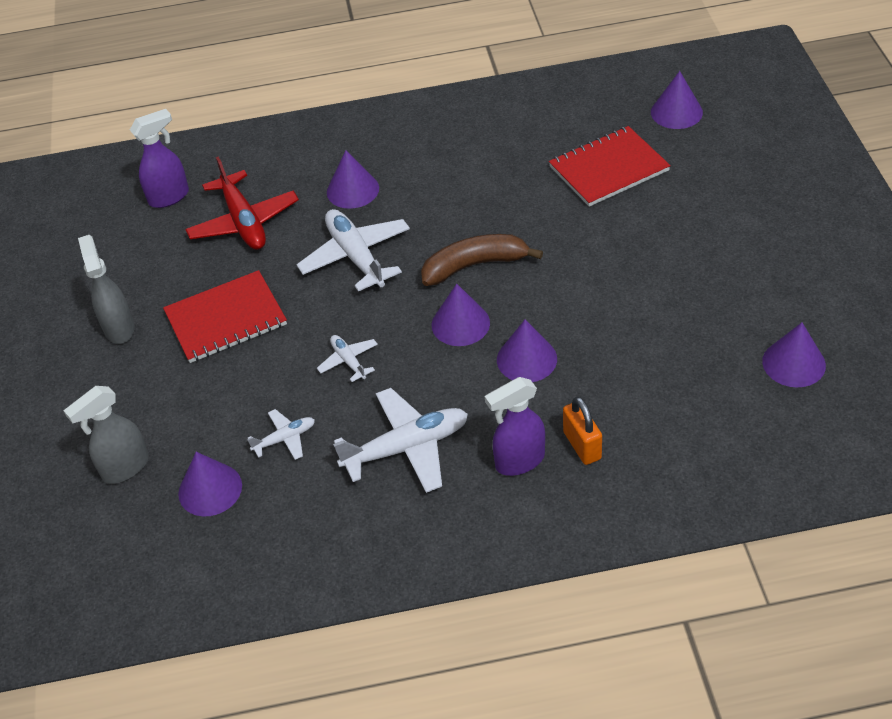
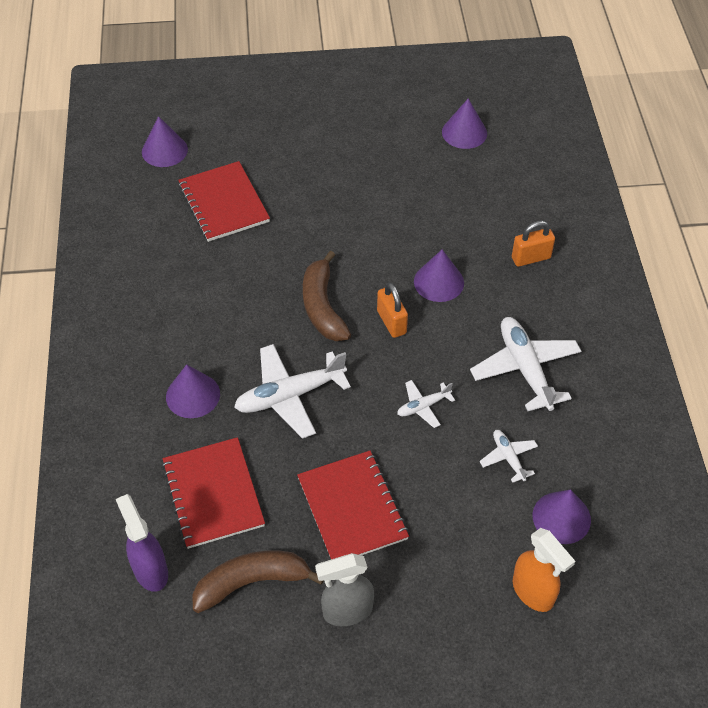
camera: 90 degrees left, 5 degrees up
(125, 468) = (533, 592): grey spray bottle -> orange spray bottle
(153, 261) = (252, 582): none -> brown banana
(244, 222) = (213, 494): red plane -> red notebook
(460, 324) = (391, 322): purple cone -> orange padlock
(519, 461) = (543, 297): purple spray bottle -> none

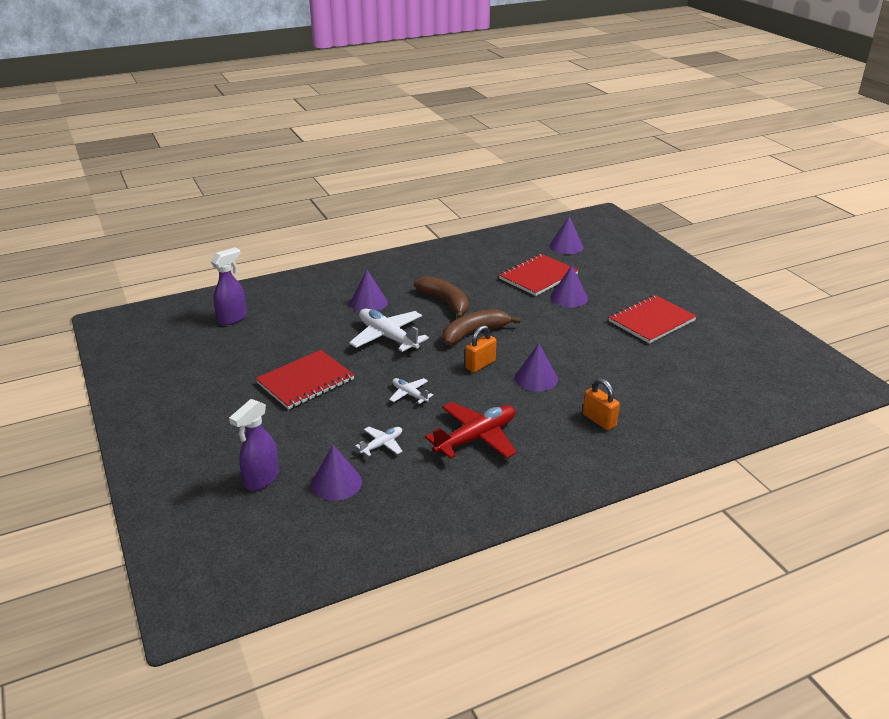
camera: 70 degrees right, 20 degrees down
(213, 494) = (296, 326): red notebook -> red notebook (651, 321)
(252, 582) = (234, 355): brown banana -> brown banana (445, 302)
(347, 611) = (222, 396): grey spray bottle -> none
(464, 132) = (711, 360): purple cone -> purple cone (569, 297)
(525, 369) = (476, 438): white plane -> red plane
(533, 592) = (261, 479): orange spray bottle -> purple spray bottle

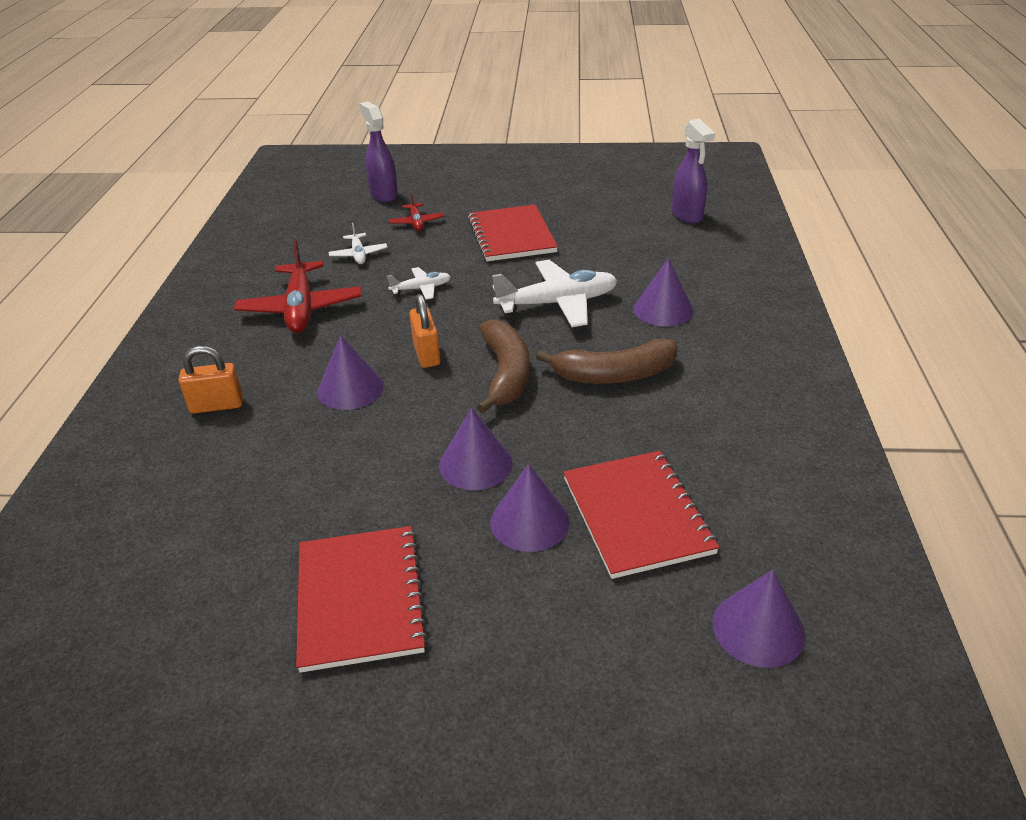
camera: 120 degrees right, 5 degrees up
(309, 436) = (416, 222): none -> red plane
(336, 483) = (336, 223): purple cone -> purple cone (475, 464)

